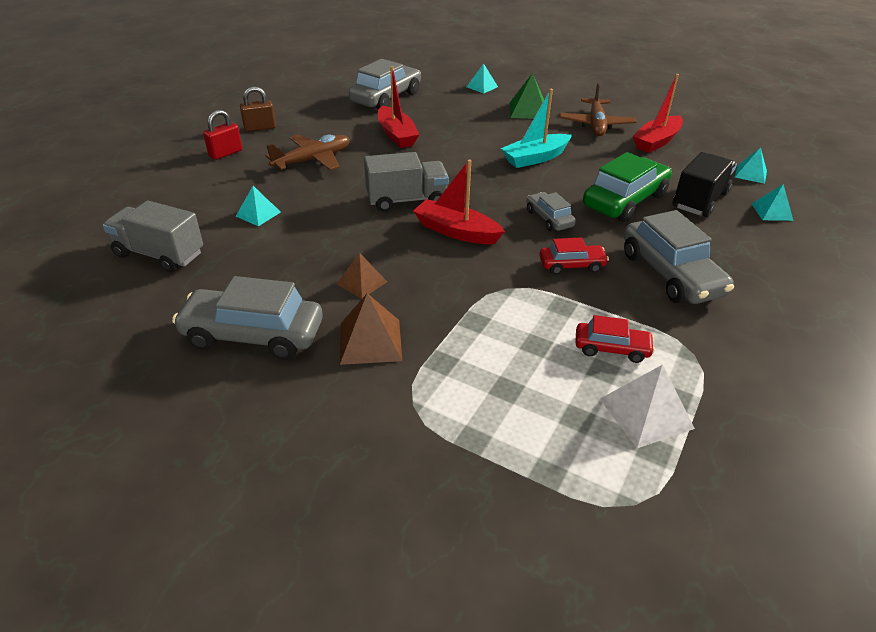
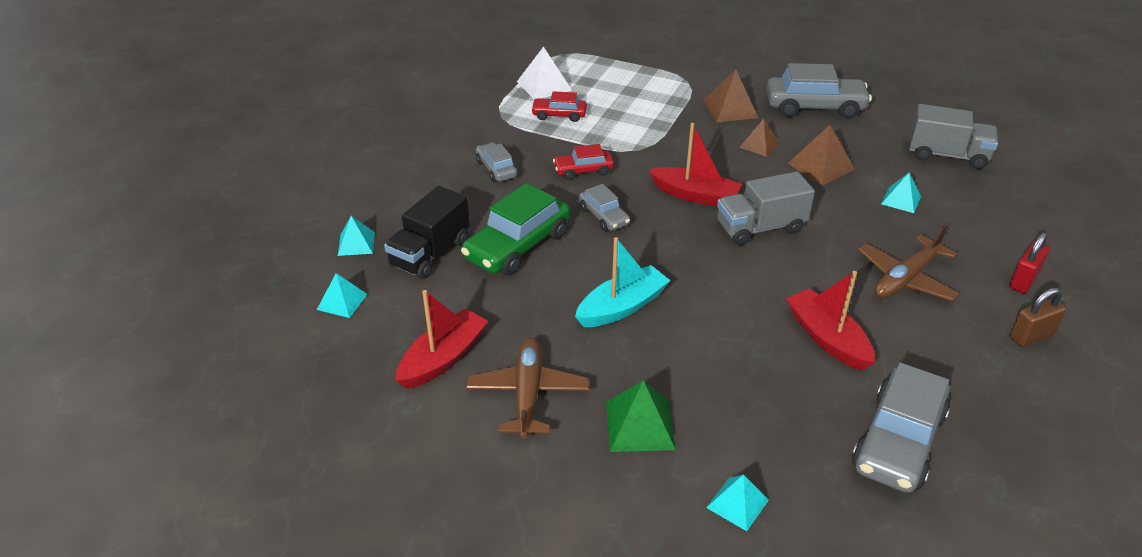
camera: 175 degrees right, 0 degrees up
(309, 252) = (821, 166): none -> brown pyramid
(670, 274) = (496, 169): grey car -> grey car, size x0.54

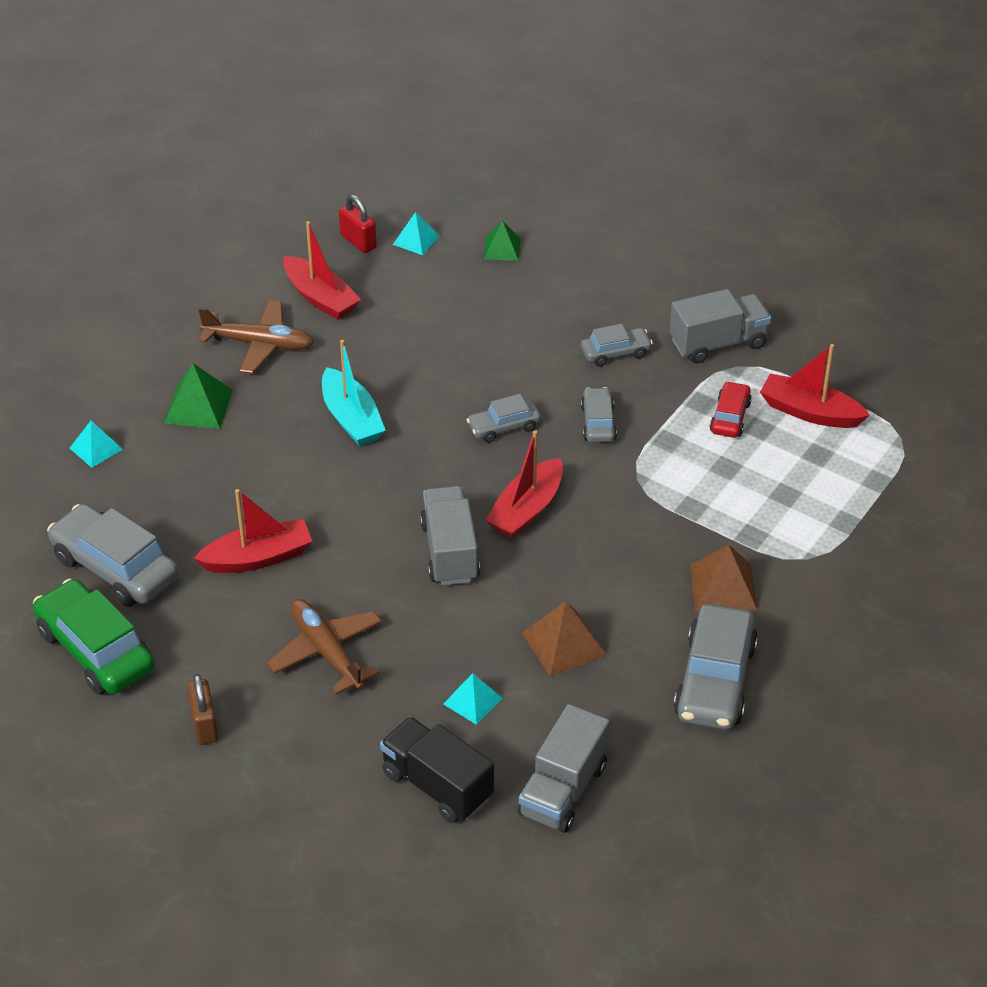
camera: 100 degrees right, 5 degrees up
(356, 243) = (502, 248): turquoise pyramid -> green pyramid
(430, 253) = (473, 296): black truck -> black truck (437, 785)
(475, 124) = (718, 343): none -> grey truck
(517, 246) = (468, 357): green car -> green car (96, 650)
(544, 85) = (810, 412): white pyramid -> red boat
(583, 171) = (598, 423): red car -> grey car
(759, 145) = (625, 595): brown pyramid -> none
(1023, 281) = (290, 759): red padlock -> red padlock (358, 242)

